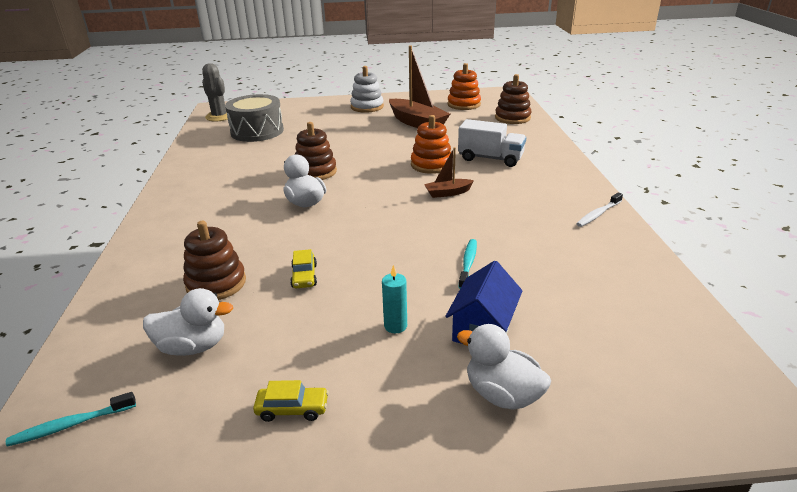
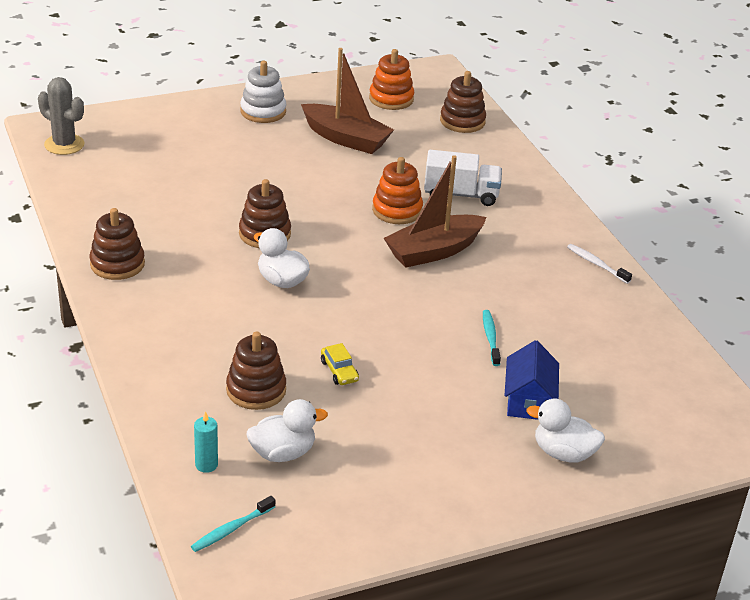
camera: 20 degrees left, 5 degrees up
(189, 182) = (117, 264): none -> brown stacking toy
(257, 131) = (140, 170): grey drum -> none
(292, 409) = (405, 489): yellow car -> none
(395, 326) = (452, 409): turquoise candle -> turquoise candle (206, 465)
(447, 193) = (433, 251): brown boat -> brown boat, size x1.98
(598, 214) = (596, 264): white toothbrush -> white toothbrush turned 105 degrees clockwise

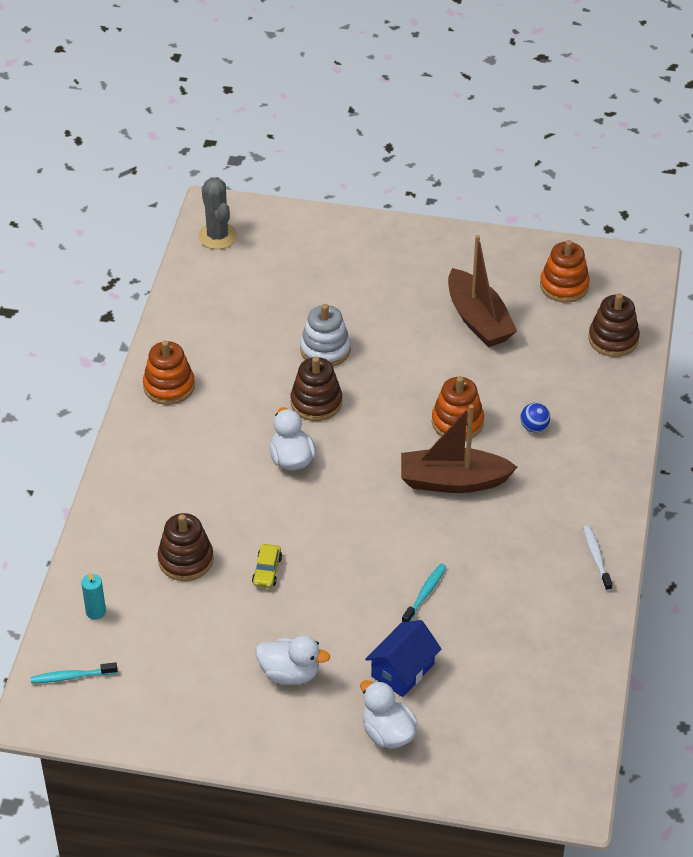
camera: 35 degrees right, 10 degrees up
(117, 264) = (169, 386): brown stacking toy -> orange stacking toy
(263, 111) = (425, 259): white stacking toy -> white stacking toy (325, 350)
(283, 453) = (161, 628): white duck -> white duck (290, 673)
(461, 195) = (534, 427): white truck -> blue ball

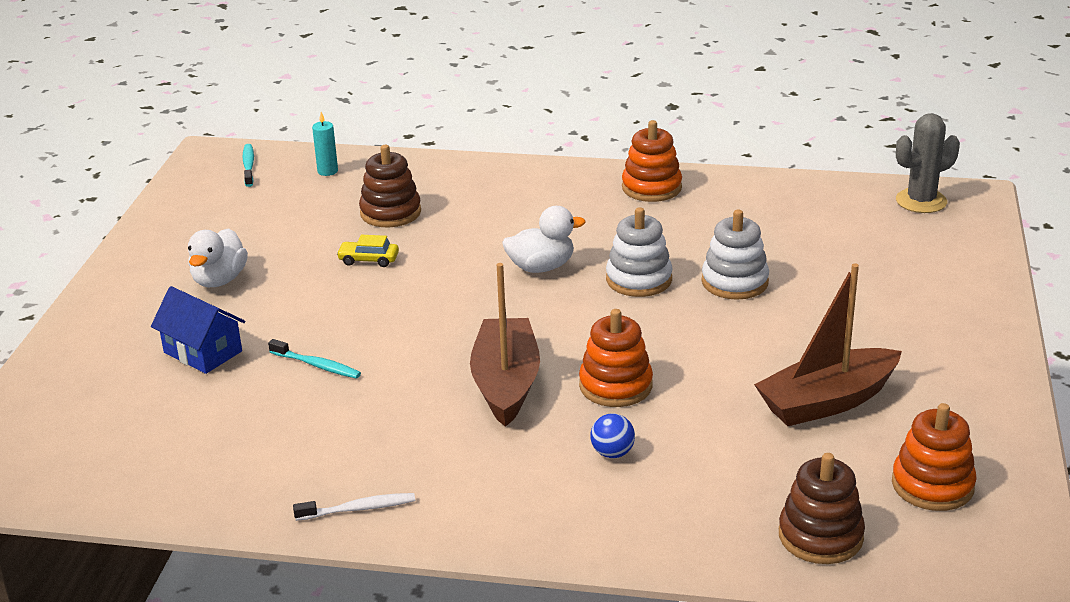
camera: 90 degrees right, 15 degrees down
(316, 402) = (639, 279): brown stacking toy -> white stacking toy
(387, 733) = (116, 344): white duck -> none

